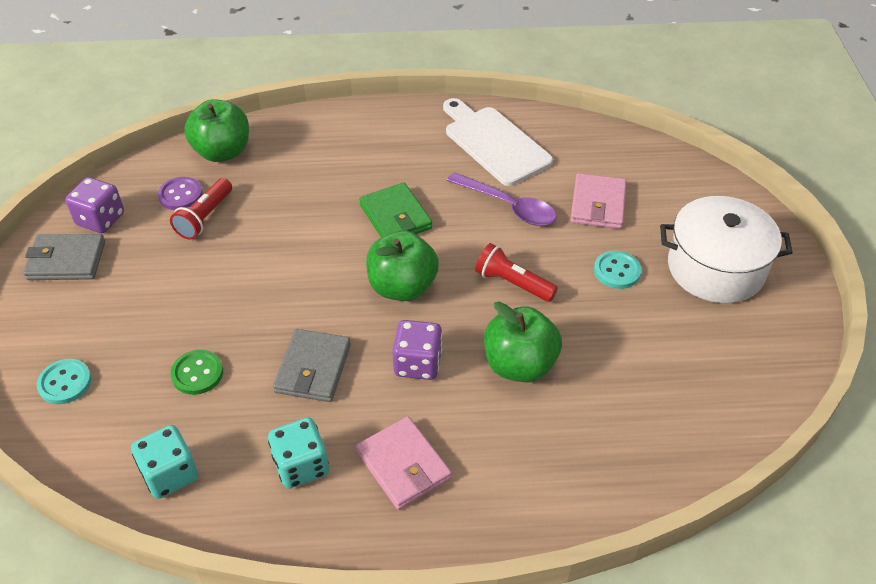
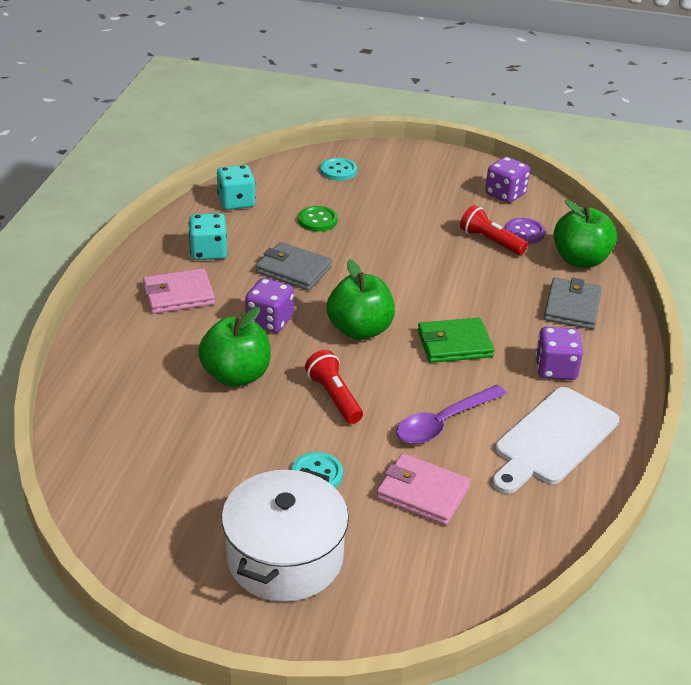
camera: 105 degrees right, 10 degrees down
(66, 260) = (462, 177): grey wallet -> grey wallet (572, 307)
(403, 151) = (555, 369): none -> purple dice
(494, 143) = (553, 439): white cutting board -> white cutting board turned 150 degrees clockwise
(512, 283) = (334, 397): red flashlight -> red flashlight turned 75 degrees counterclockwise

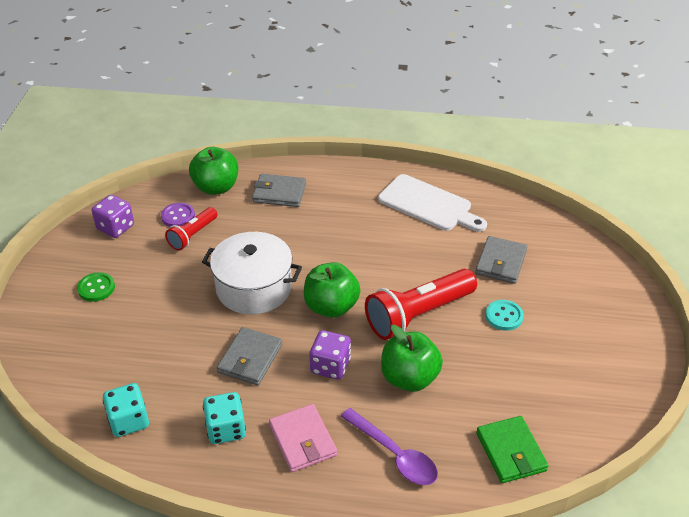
camera: 95 degrees left, 5 degrees up
(284, 557) = (585, 324): white pot -> white pot (254, 288)
(317, 220) = (163, 350): green button -> green button (96, 288)
(334, 397) = (418, 315): red flashlight -> red flashlight, size x1.80
(338, 171) = (66, 344): turquoise button -> none
(423, 493) = (500, 262): pink wallet -> grey wallet
(443, 422) = (428, 255): purple spoon -> purple spoon (394, 454)
(454, 344) = (337, 252): green wallet -> green wallet (510, 452)
(555, 369) = (355, 202): purple dice -> none

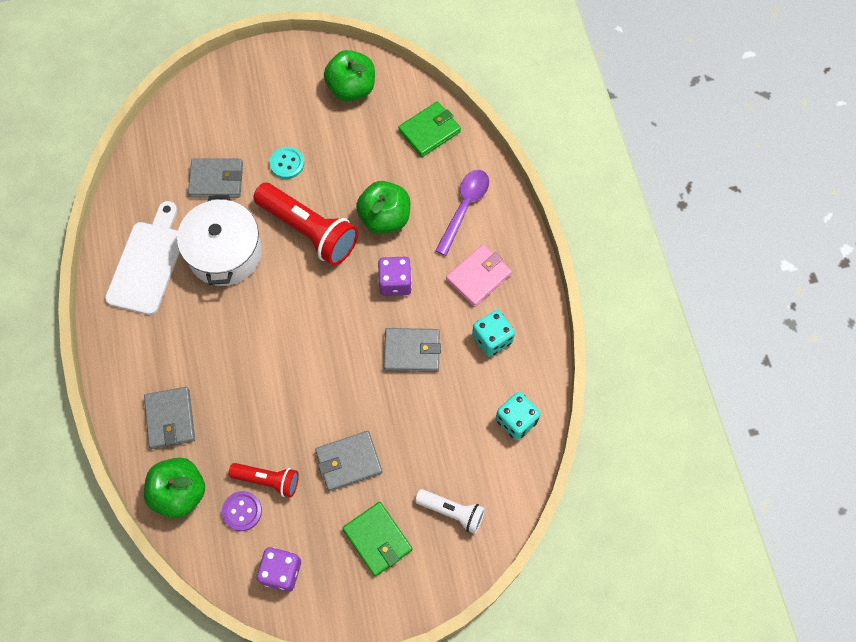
camera: 110 degrees left, 25 degrees up
(81, 344) = (452, 512): none -> white flashlight
(96, 288) = (377, 539): green button -> green wallet
(174, 287) = (348, 461): none -> grey wallet
(254, 288) = (324, 385): white pot -> white pot (225, 252)
(331, 307) = (324, 306): green apple -> green apple (351, 88)

